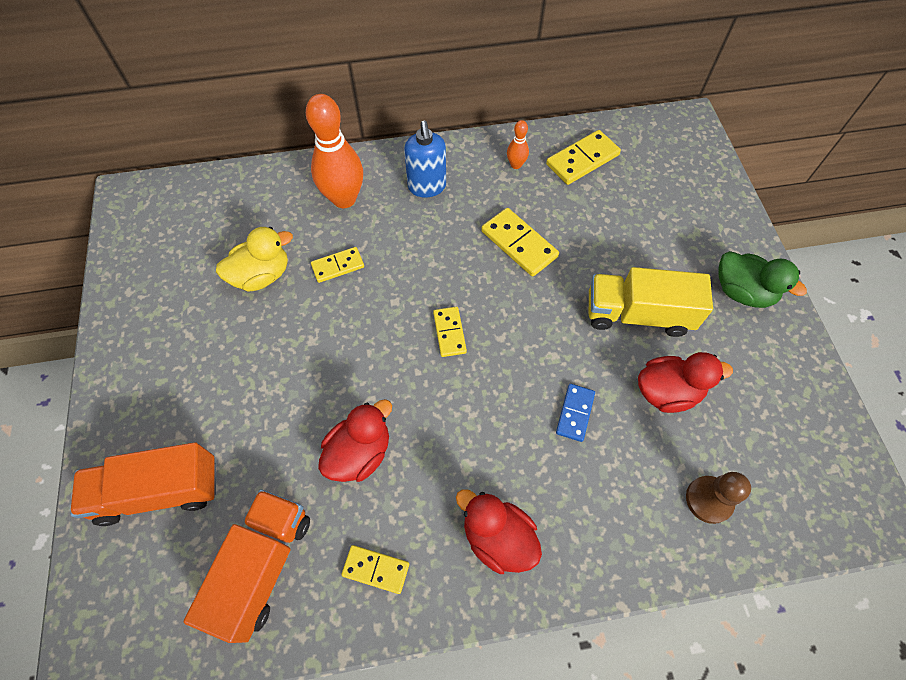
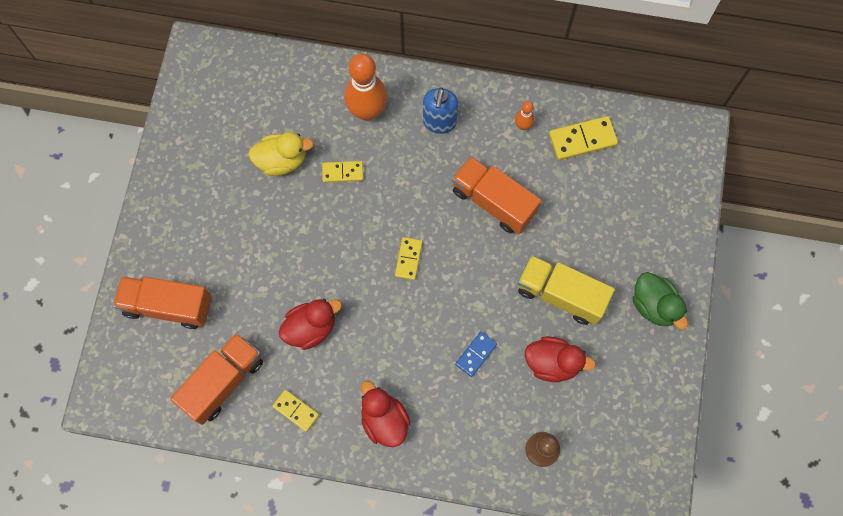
camera: 20 degrees right, 10 degrees up
(519, 244) = (493, 202): yellow domino -> orange truck

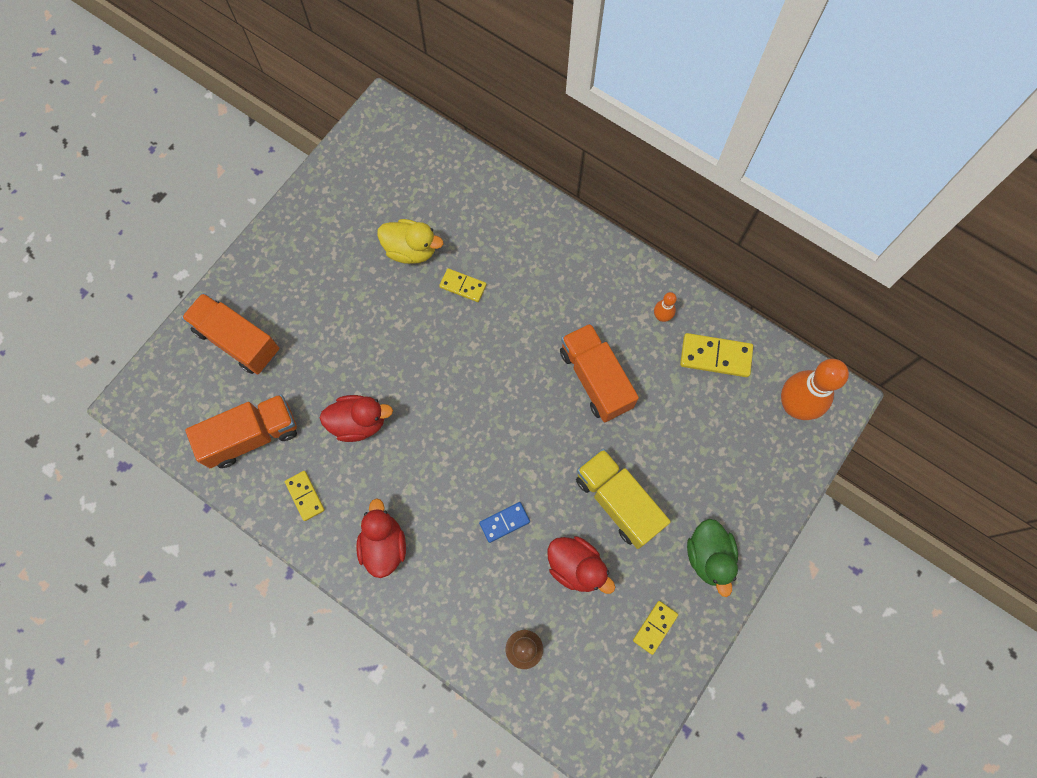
camera: 25 degrees right, 0 degrees up
(367, 111) = (515, 237): orange bowling pin -> orange bowling pin (794, 405)
(408, 259) = (484, 398): yellow domino -> yellow domino (655, 627)
(439, 122) = (580, 278): blue soap dispenser -> none

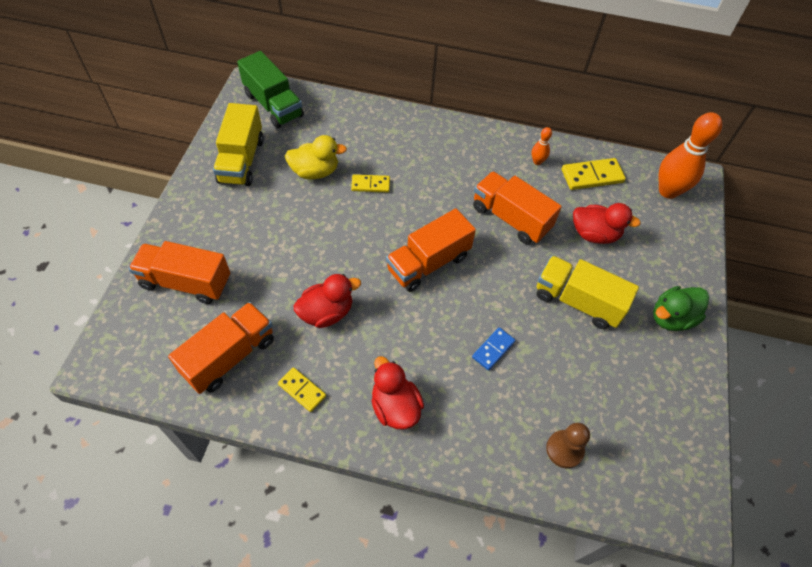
camera: 25 degrees left, 15 degrees down
(340, 210) = (241, 160): none -> yellow truck
(399, 146) = (273, 105): none -> green truck
(483, 402) = (428, 263): none -> orange truck
(576, 567) = (572, 363): red duck -> red duck (594, 234)
(655, 627) = (662, 388): yellow domino -> none
(709, 557) = (671, 318): green duck -> green duck turned 90 degrees clockwise

